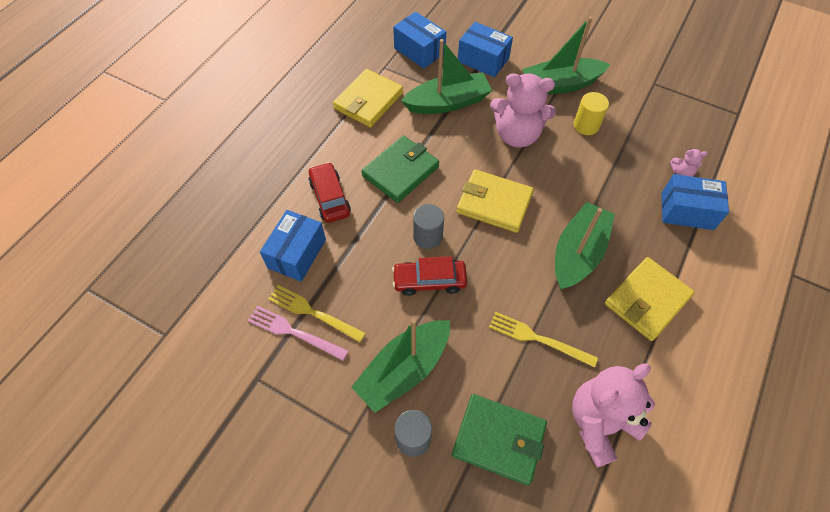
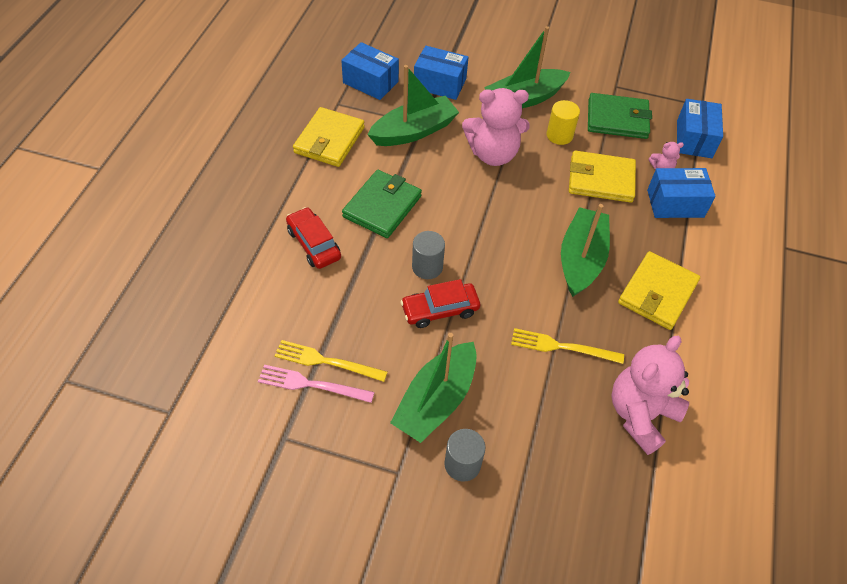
camera: 15 degrees left, 5 degrees down
(297, 254) = (293, 306): blue box -> blue box (694, 139)
(494, 203) = (486, 224): yellow wallet -> yellow wallet (601, 179)
(498, 439) = (547, 448): green wallet -> green wallet (617, 119)

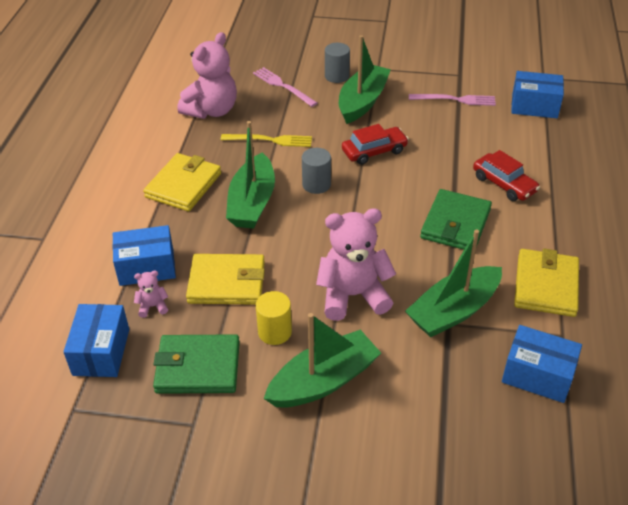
camera: 175 degrees right, 10 degrees down
(326, 361) = (451, 112): yellow fork -> none
(427, 267) = (394, 179): grey cylinder -> grey cylinder (316, 184)
(440, 84) = (444, 387): blue box -> blue box (534, 106)
(543, 452) = (283, 86): none -> pink fork

